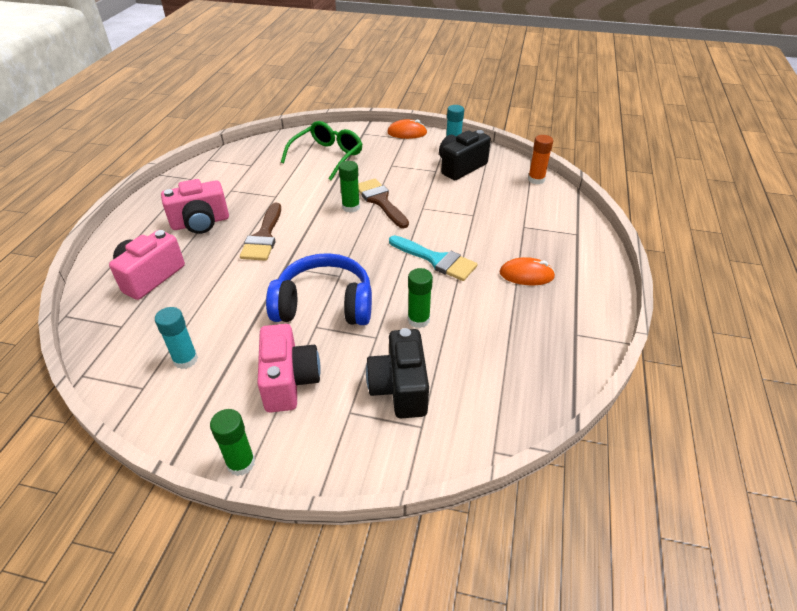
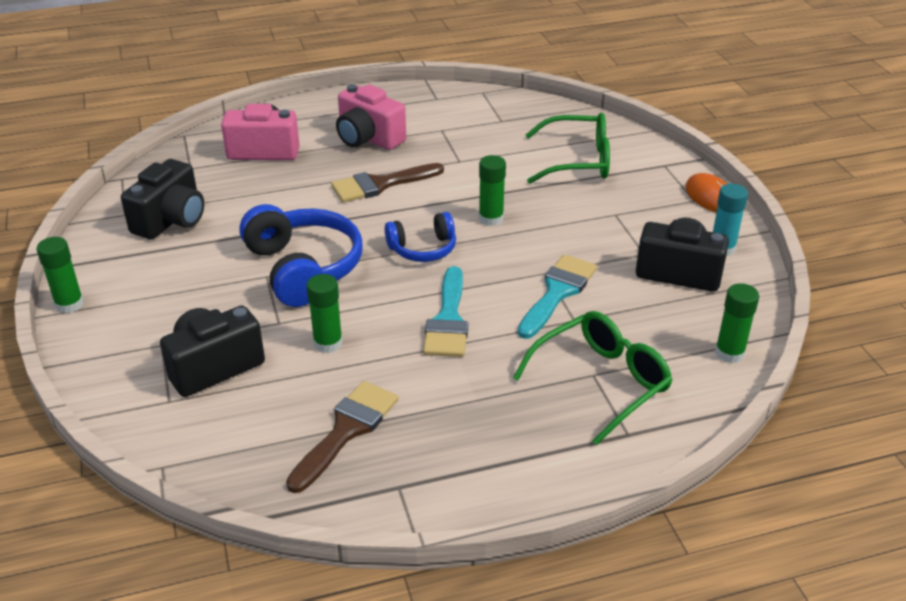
camera: 60 degrees right, 5 degrees down
(185, 360) = (171, 220): turquoise glue stick -> black camera
(289, 381) = (180, 290): pink camera -> none
(355, 244) = (423, 249): none -> blue headphones
(380, 201) = (526, 235): brown brush -> brown brush (346, 431)
(444, 211) = (557, 293): none -> turquoise brush
(526, 275) = (484, 407): orange mouse -> none
(531, 226) = (601, 382): none -> green glasses
(536, 179) = (729, 353): orange glue stick -> green glue stick

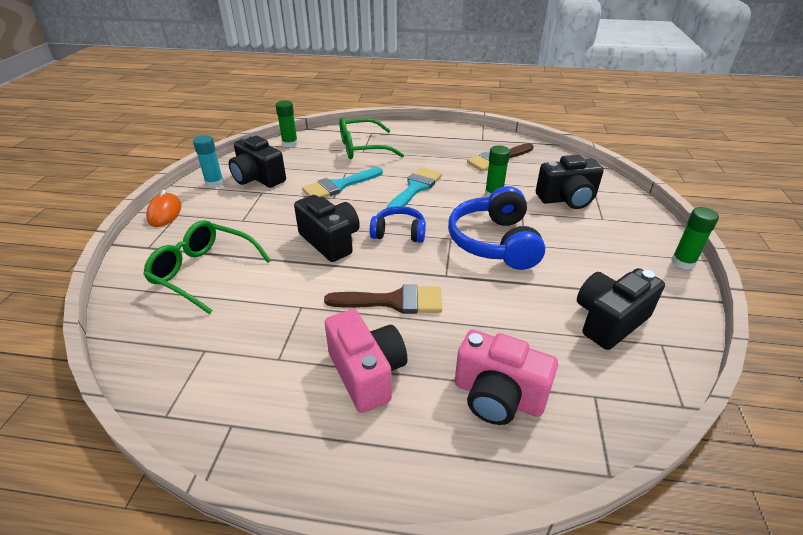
camera: 155 degrees left, 0 degrees up
(491, 218) = (330, 241): green glue stick -> black camera

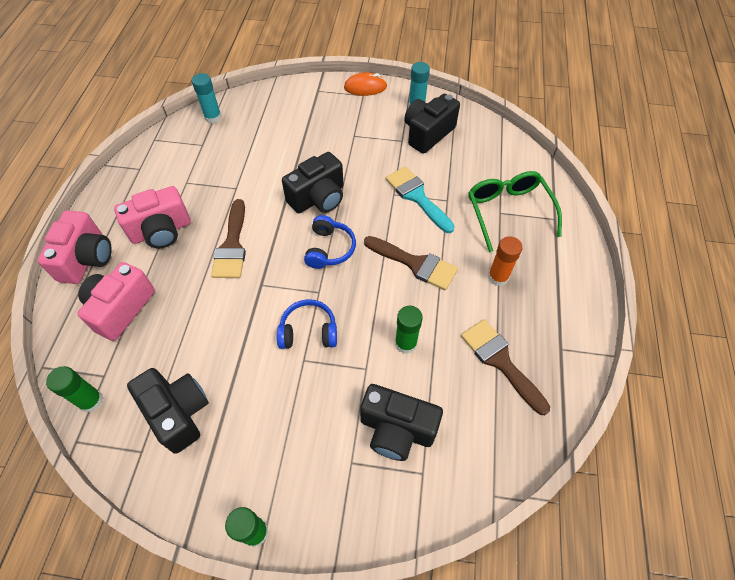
camera: 90 degrees right, 20 degrees up
(147, 344) = (213, 117): none -> turquoise glue stick
(203, 272) = (283, 127): green glasses -> none
(290, 144) = (508, 146): green glue stick -> green glue stick (91, 401)
(415, 188) = (415, 264): turquoise brush -> brown brush
(417, 461) = (87, 259): none -> pink camera
(426, 156) = (498, 277): none -> orange glue stick
(494, 242) = (308, 331): blue headphones -> blue headphones, size x0.58
(567, 199) = (396, 429): black camera -> black camera turned 60 degrees counterclockwise

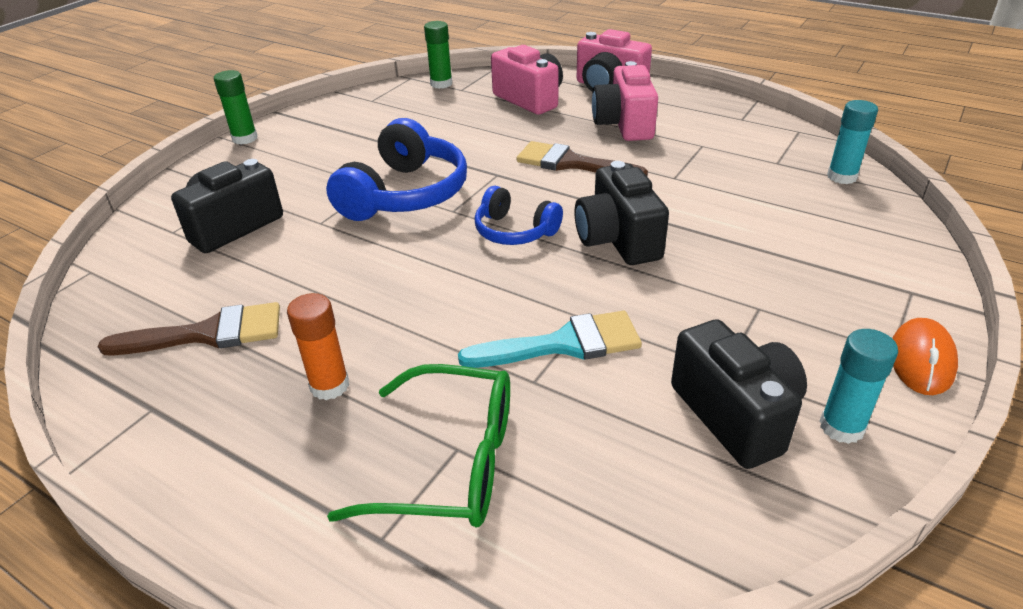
camera: 115 degrees right, 20 degrees down
(178, 413) = (388, 117): black camera -> none
(308, 331) = (405, 194): blue headphones -> blue headphones, size x1.72
(405, 343) = (319, 259): green glue stick -> none
(415, 264) = (429, 301): brown brush -> none

